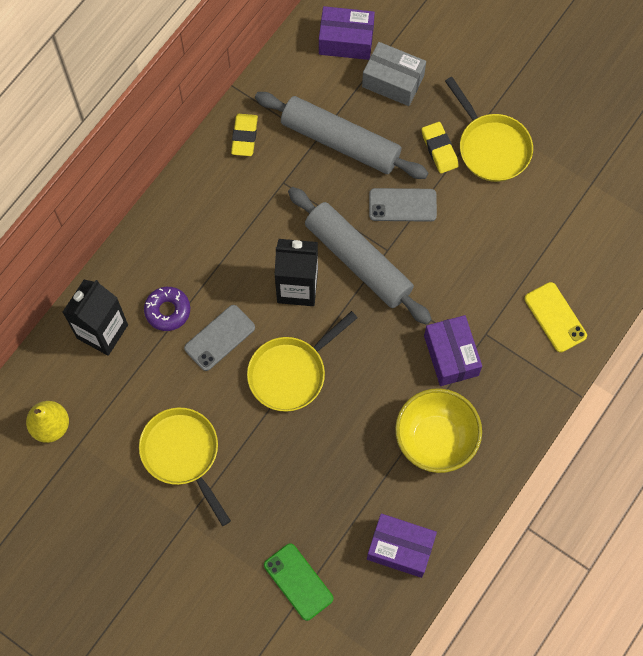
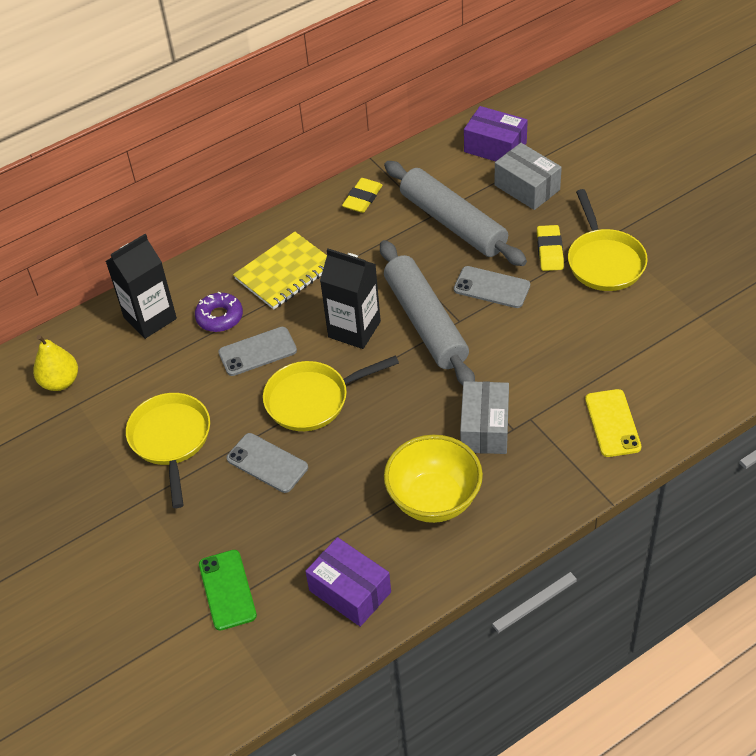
camera: 25 degrees right, 20 degrees down
(207, 243) = (285, 273): none -> yellow notebook
(279, 450) = (267, 463): none -> grey phone
(451, 355) = (484, 428): purple box -> grey box

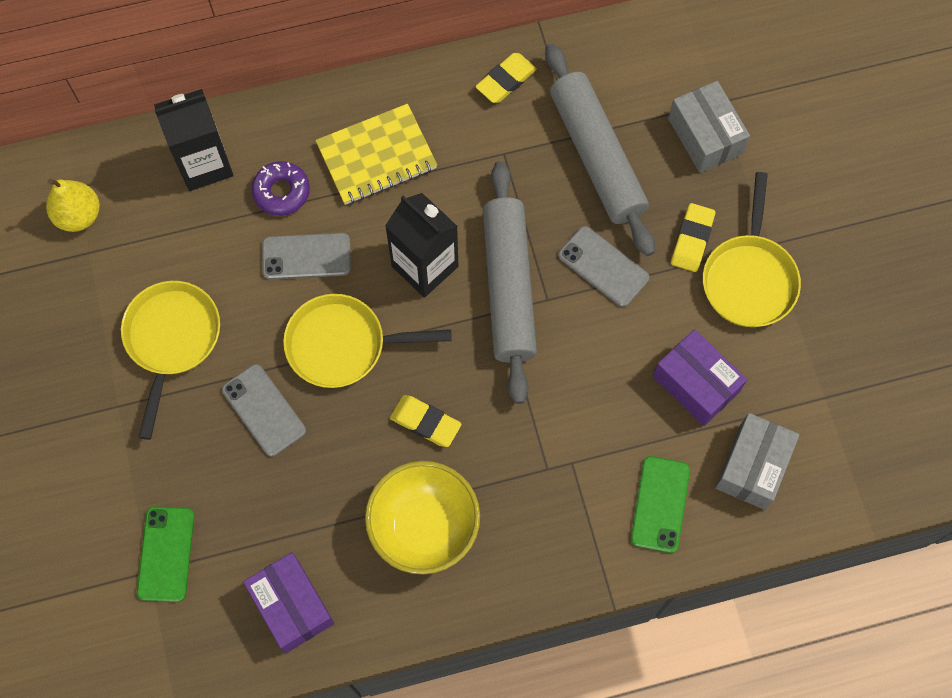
camera: 15 degrees right, 20 degrees up
(402, 429) = (425, 422): none -> yellow eraser
(484, 428) = (516, 456): grey box -> grey box (752, 466)
(495, 147) = (693, 61): purple box -> purple box (696, 384)
(612, 423) = (660, 504): yellow phone -> green phone

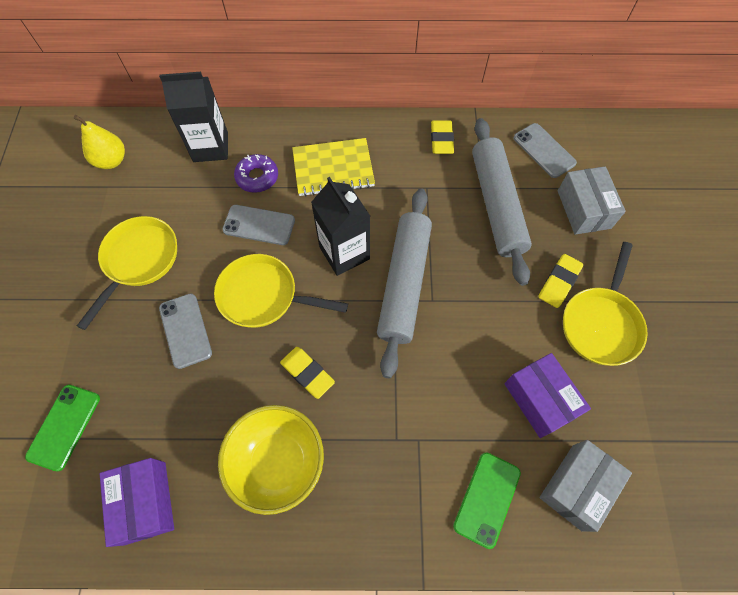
camera: 15 degrees right, 5 degrees down
(506, 80) = (441, 140): yellow eraser -> yellow eraser turned 60 degrees counterclockwise
(603, 266) = (483, 286): grey phone -> grey phone (544, 150)

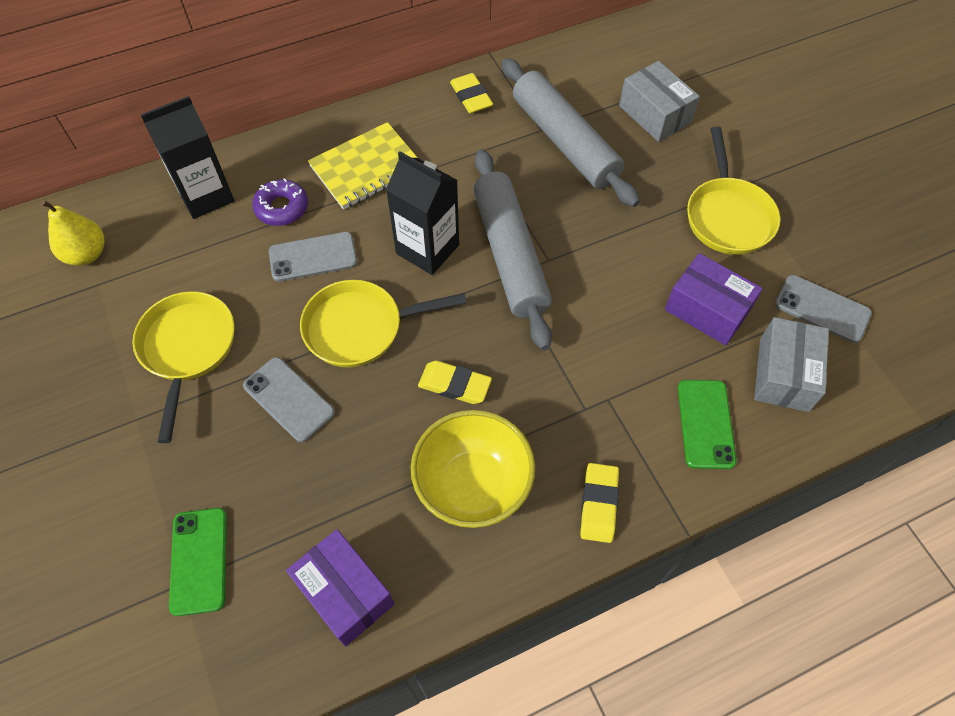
camera: 25 degrees left, 5 degrees down
(544, 150) = (585, 71): grey phone -> grey phone (822, 309)
(559, 282) = (667, 193): yellow eraser -> yellow eraser (598, 504)

